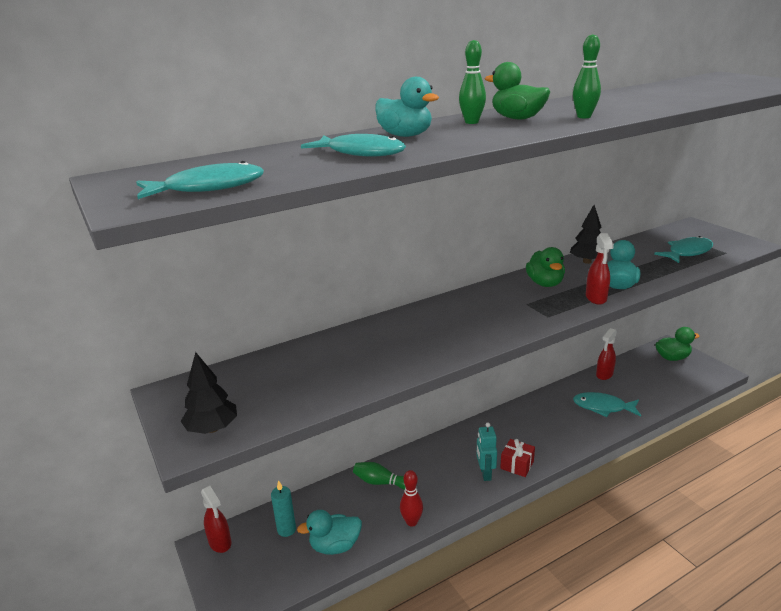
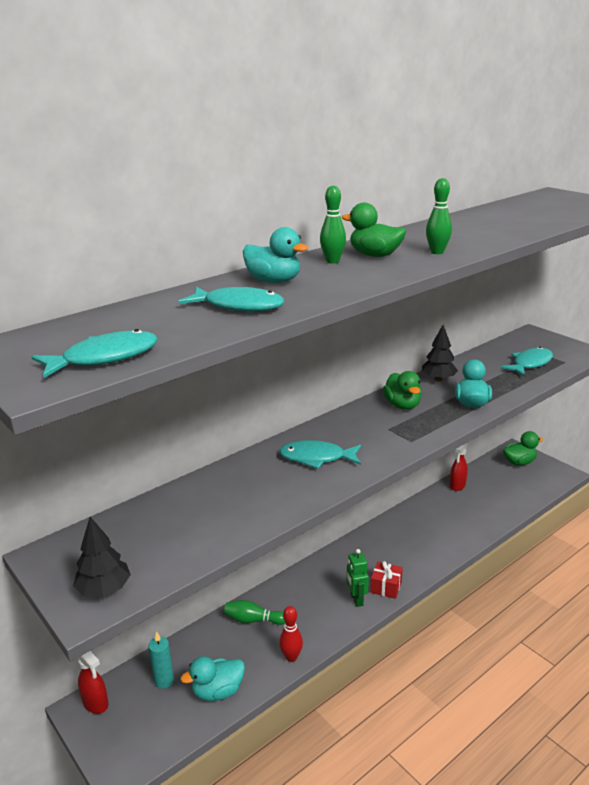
camera: 10 degrees left, 0 degrees up
(485, 473) = (356, 599): turquoise robot -> green robot
(596, 298) = (453, 418): red spray bottle -> none
(603, 407) = (460, 519): turquoise fish -> turquoise fish (316, 458)

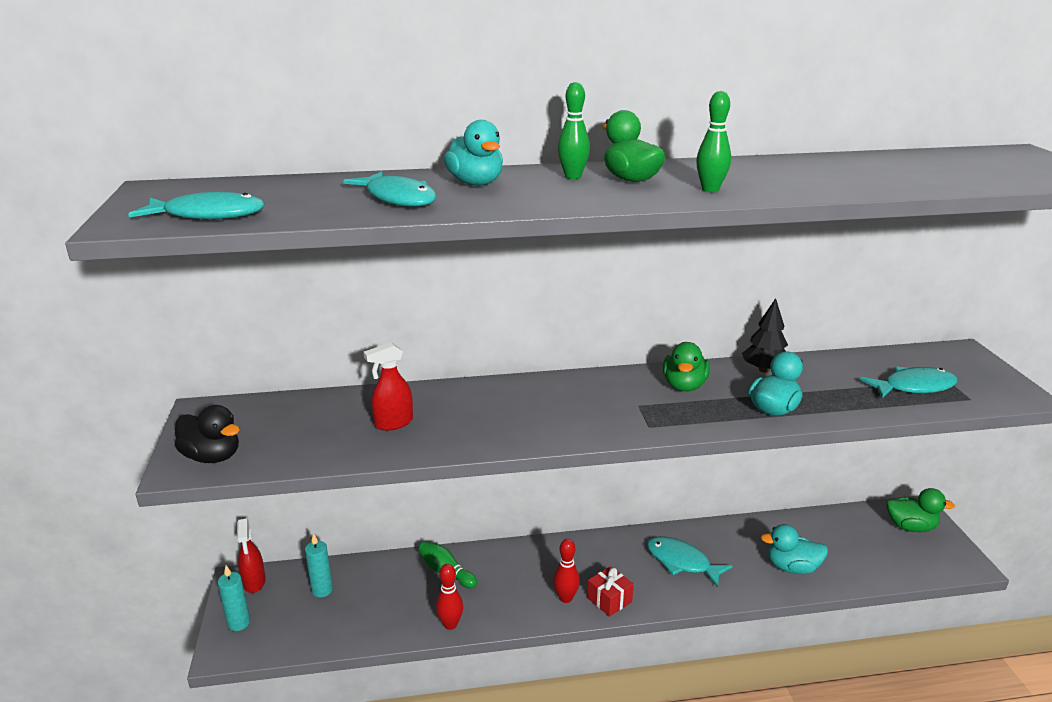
camera: 30 degrees right, 0 degrees up
(104, 589) = (212, 457): black tree -> black duck
(113, 743) = (239, 623): none -> turquoise candle
(218, 691) = (357, 623): turquoise duck -> turquoise duck (792, 567)
(316, 458) = (526, 409): turquoise fish -> turquoise fish (682, 562)
(356, 599) = (565, 598): green robot -> red bowling pin
(457, 485) = (798, 524): red spray bottle -> red spray bottle (393, 423)

